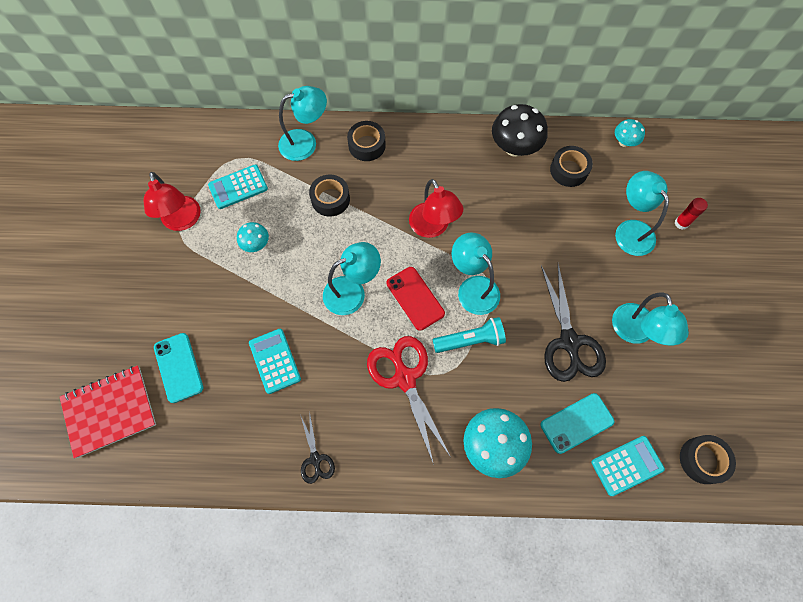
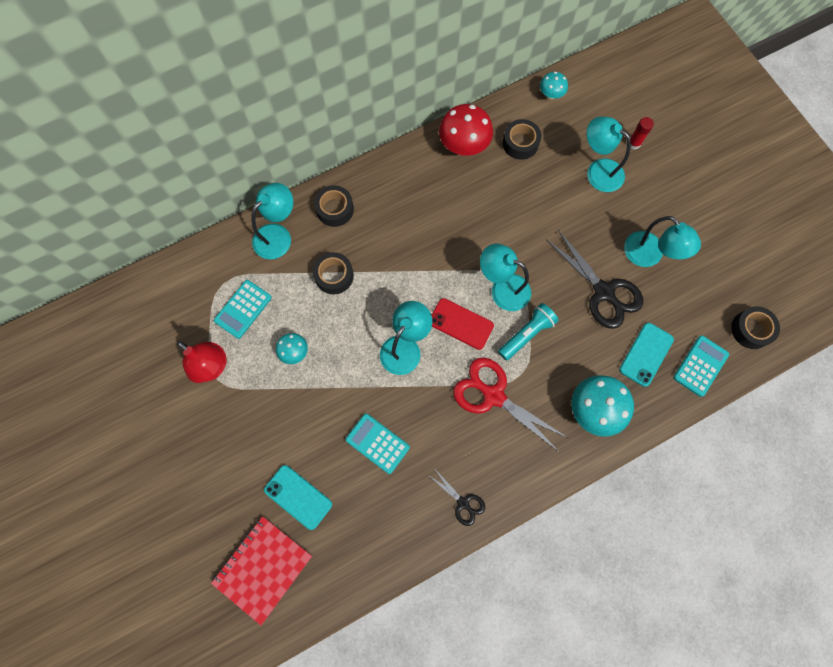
camera: 30 degrees left, 5 degrees up
(433, 227) = (438, 254): red lamp -> none
(514, 148) = (464, 146): black mushroom -> red mushroom

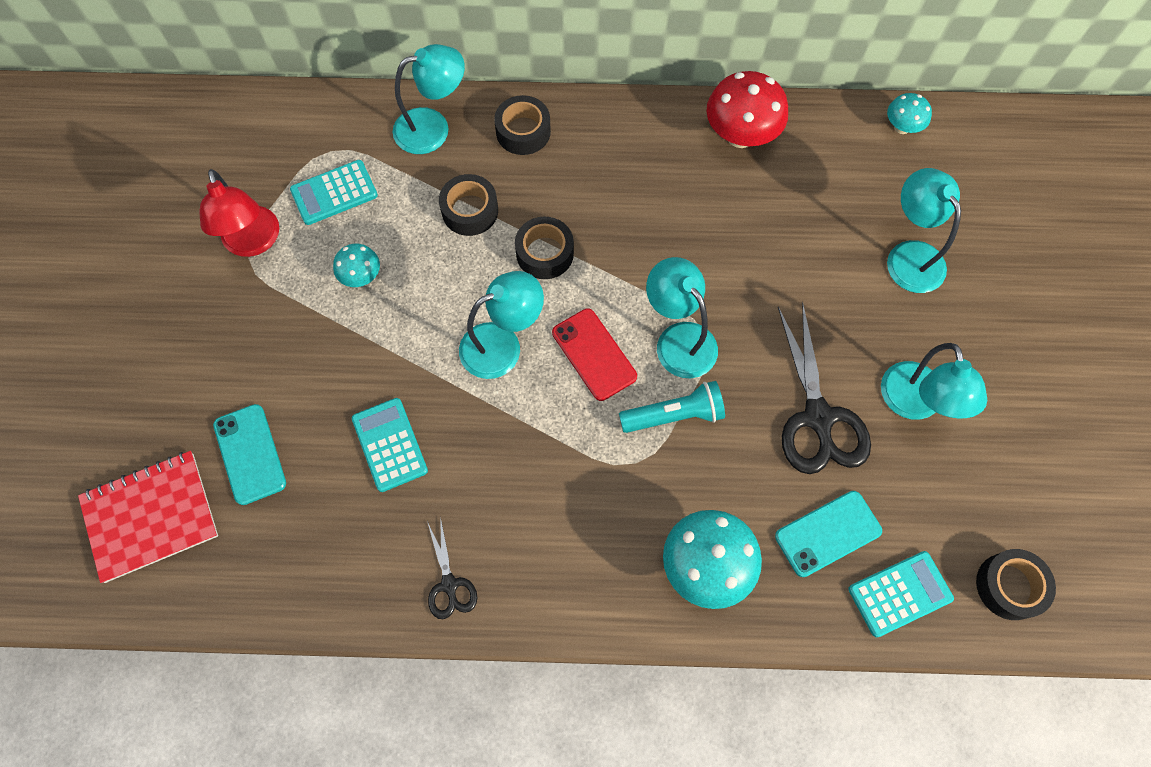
camera: 30 degrees right, 5 degrees down
(493, 395) = (578, 469): red scissors -> none
(520, 143) = (820, 168): black tape -> black tape (544, 253)
(634, 143) = (984, 245): red glue stick -> none

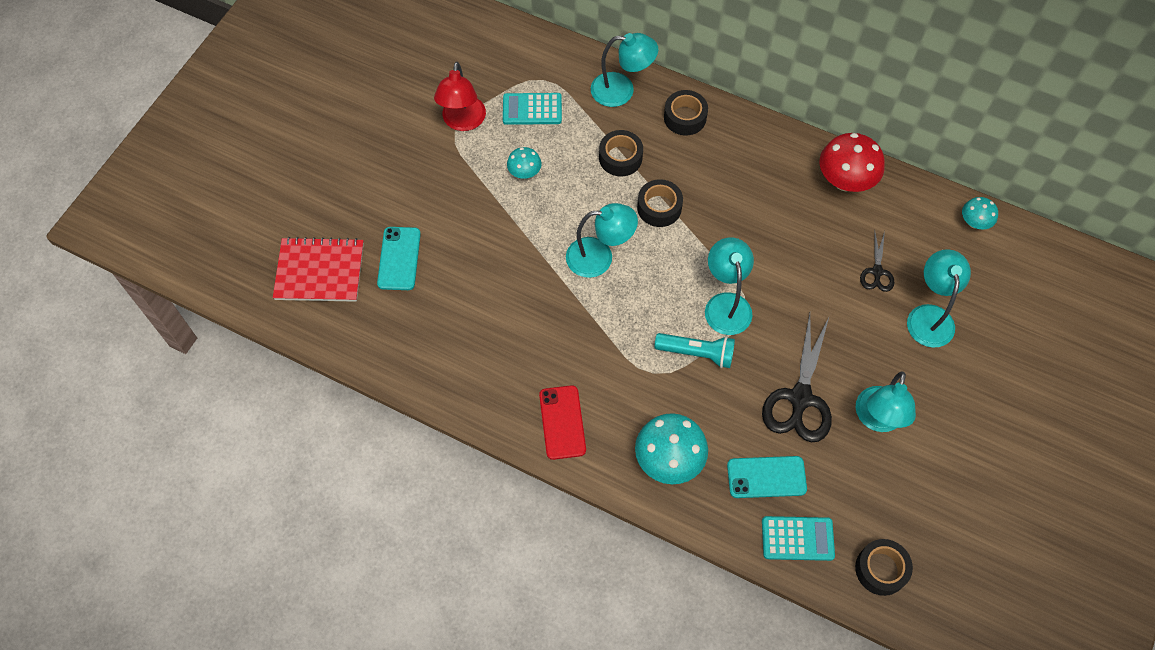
camera: 25 degrees right, 5 degrees down
(390, 444) = (492, 291): turquoise calculator -> none
(449, 585) = (490, 396): black scissors -> black scissors (877, 272)
(594, 354) = (660, 289): red phone -> red phone (562, 422)

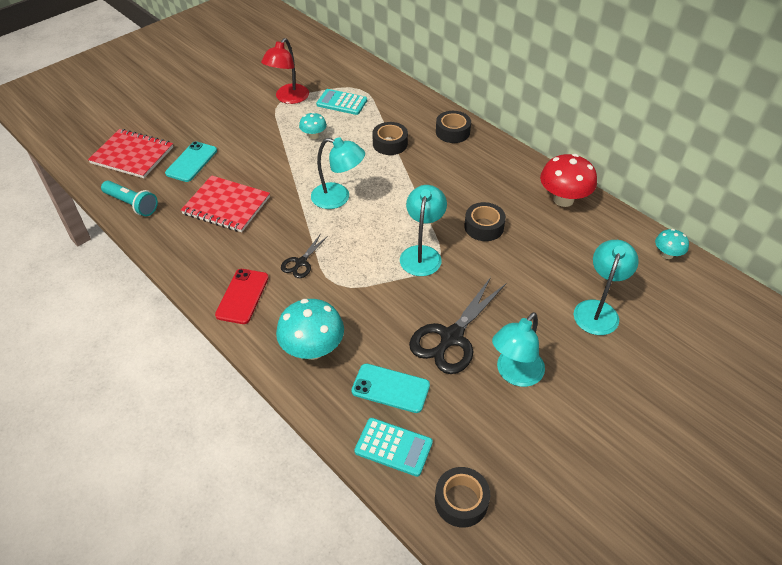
camera: 20 degrees right, 15 degrees down
(477, 309) = (226, 206): none -> red notebook
(622, 90) = (413, 107): turquoise lamp -> none
(659, 207) = (402, 179): black tape -> black tape (484, 227)
(696, 353) = (379, 280): turquoise flashlight -> turquoise flashlight (132, 204)
(877, 272) = (563, 266): black scissors -> black scissors (301, 262)

